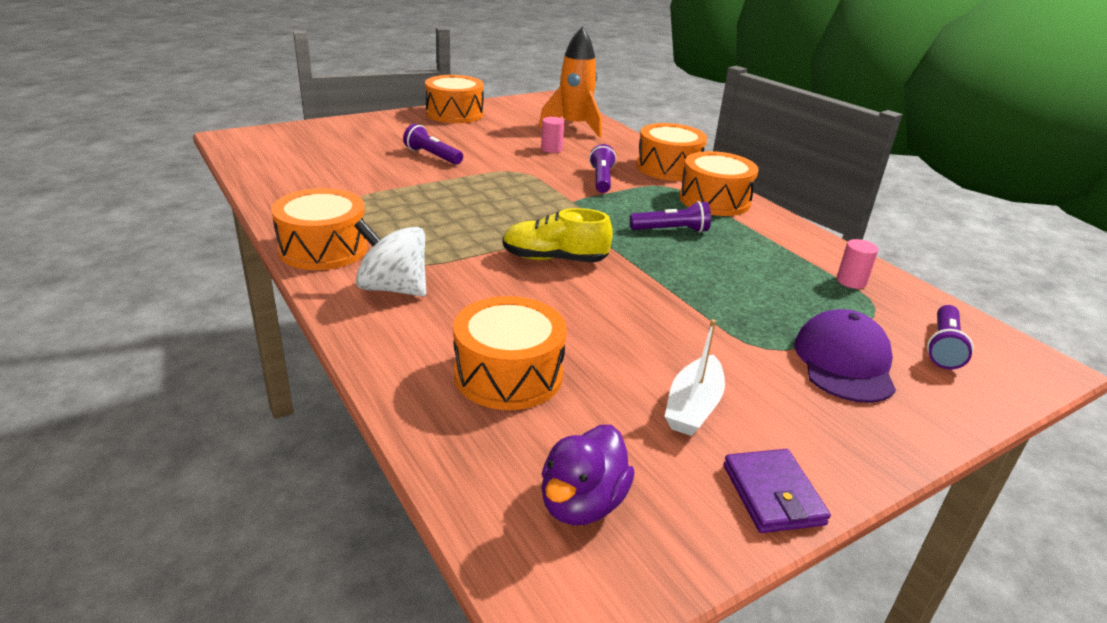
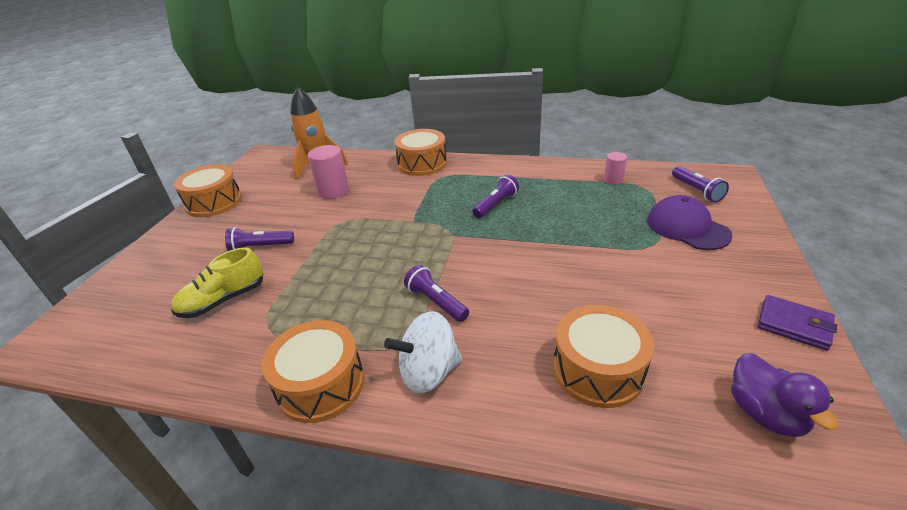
camera: 40 degrees left, 5 degrees up
(551, 149) = (333, 191): pink cylinder -> pink cylinder, size x1.72
(554, 259) = (476, 269): yellow shoe -> yellow shoe (224, 300)
(601, 179) = (402, 195): purple flashlight -> purple flashlight (436, 302)
(693, 406) = (692, 306): white boat -> none
(714, 200) = (481, 171): orange drum -> none

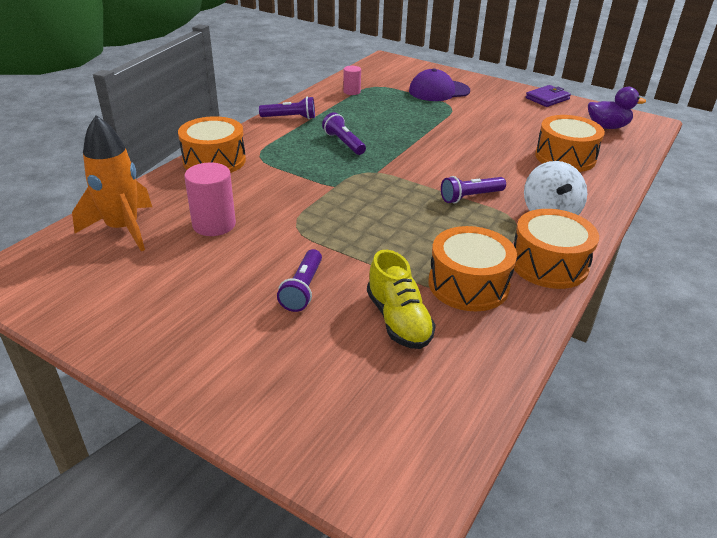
camera: 75 degrees left, 0 degrees up
(214, 202) = (127, 332): orange drum -> orange drum (468, 284)
(696, 191) = (396, 74): purple flashlight -> purple flashlight (290, 118)

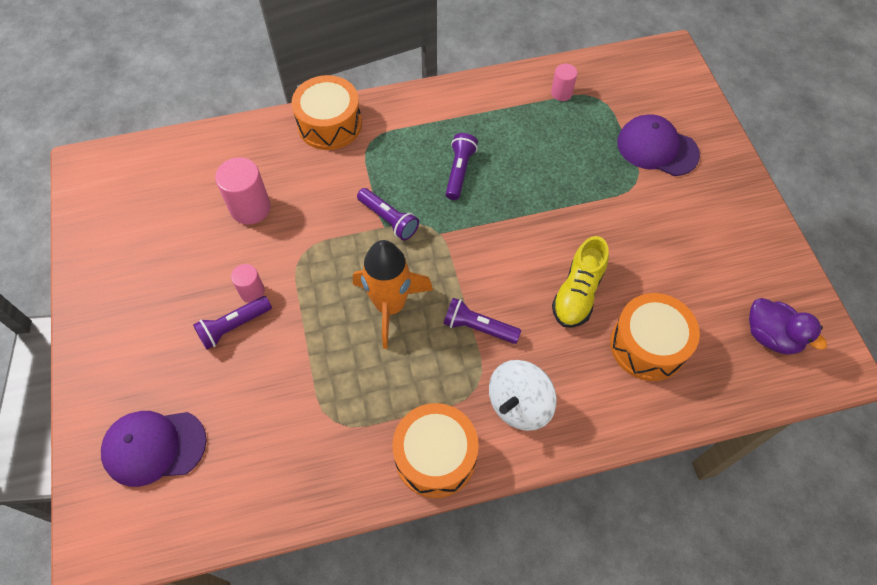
camera: 45 degrees right, 25 degrees up
(123, 229) = (191, 167): orange rocket -> orange rocket (390, 306)
(287, 263) = (252, 291): none -> pink cylinder
(290, 118) = (455, 100): purple flashlight -> purple flashlight (389, 219)
(348, 398) = (154, 447): none -> purple cap
(398, 320) = (257, 411): yellow shoe -> yellow shoe (577, 293)
(468, 284) = (346, 421): orange drum -> none
(547, 98) = (769, 241): purple wallet -> none

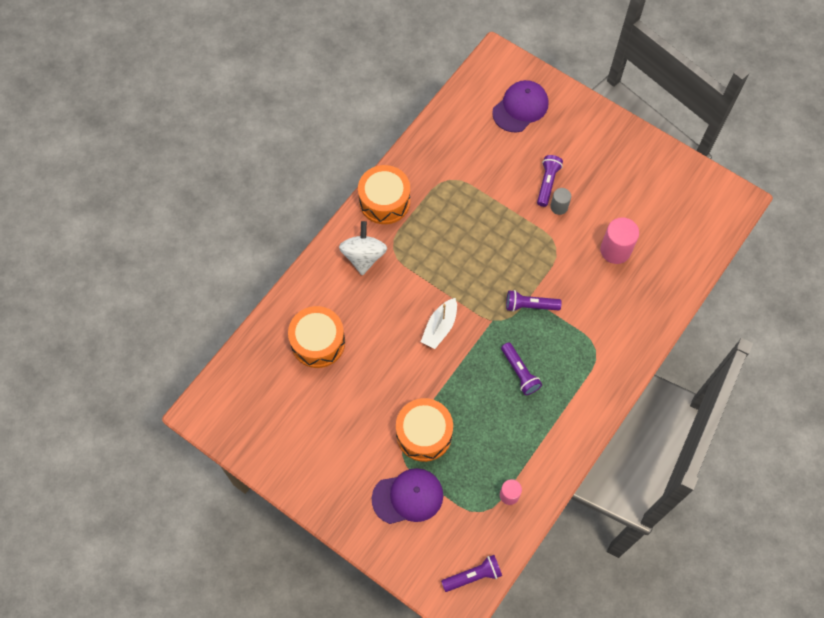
camera: 140 degrees right, 5 degrees up
(252, 291) = (559, 207): pink cylinder -> grey cylinder
(329, 124) = (633, 342): orange drum -> orange drum (424, 434)
(390, 306) = (478, 256): orange rocket -> none
(478, 327) = (419, 281): purple flashlight -> purple flashlight (473, 576)
(499, 265) = (440, 327): none -> white boat
(577, 293) = (380, 344): yellow shoe -> none
(771, 336) = (250, 402): purple duck -> none

